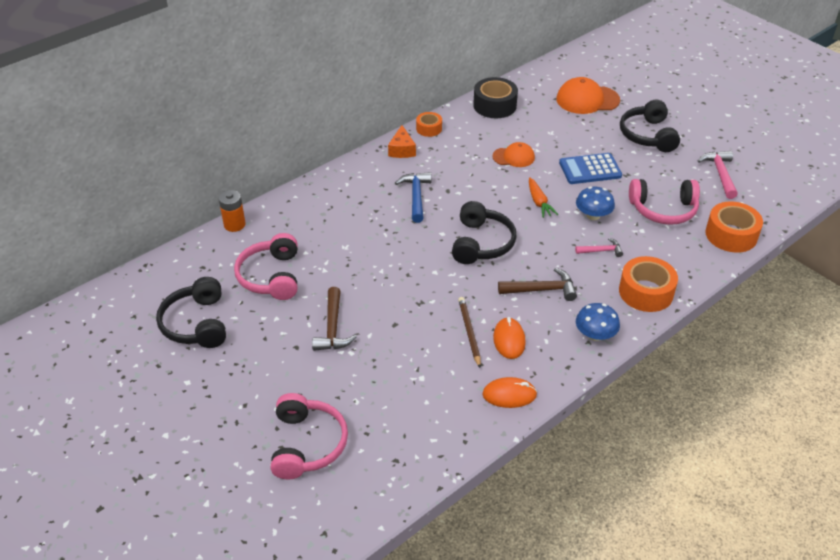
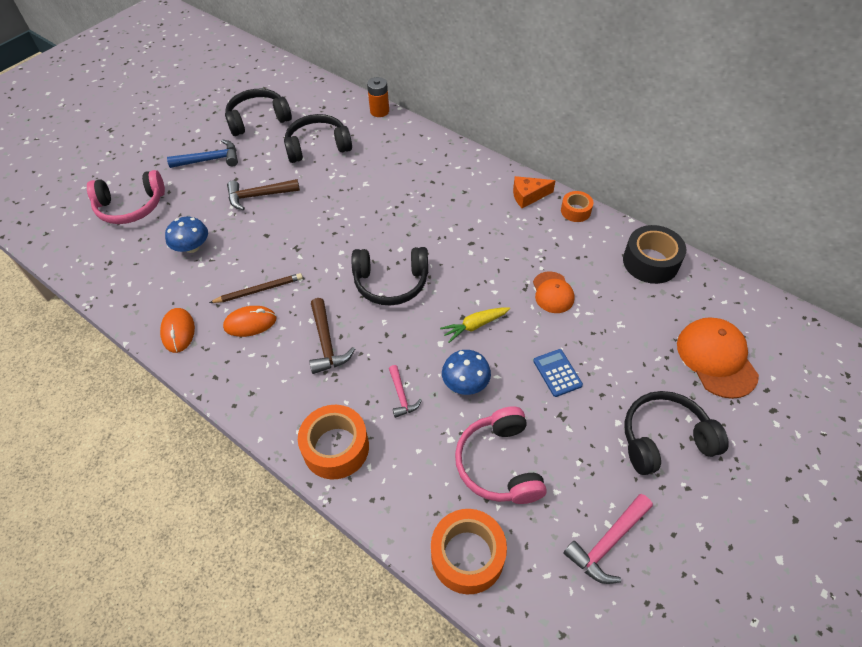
camera: 80 degrees right, 10 degrees up
(271, 276) = (318, 146): pink headphones -> black headphones
(416, 196) = (453, 220): blue hammer -> blue hammer (210, 160)
(539, 202) = (474, 326): orange carrot -> yellow carrot
(590, 169) = (557, 373): blue calculator -> blue calculator, size x0.65
(595, 335) = (262, 399): blue mushroom -> blue mushroom (192, 247)
(720, 174) = (607, 543): pink hammer -> pink hammer turned 150 degrees clockwise

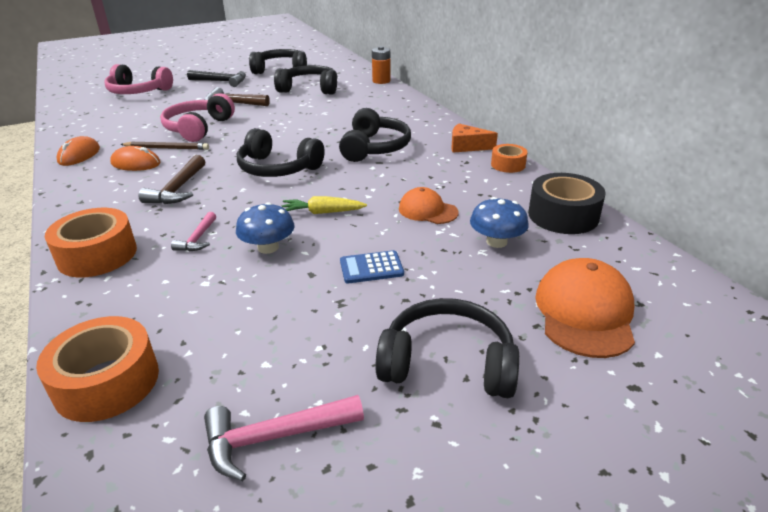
camera: 25 degrees right, 20 degrees down
(192, 247) = (150, 117): blue mushroom -> blue mushroom (496, 242)
(210, 160) = (221, 81): blue hammer -> black hammer
(452, 224) = (374, 148): none -> black headphones
(499, 464) = (230, 318): pink headphones -> pink headphones (198, 128)
(553, 292) = (427, 210): orange cap -> orange cap turned 105 degrees clockwise
(557, 373) = (371, 268): blue calculator -> blue calculator turned 105 degrees counterclockwise

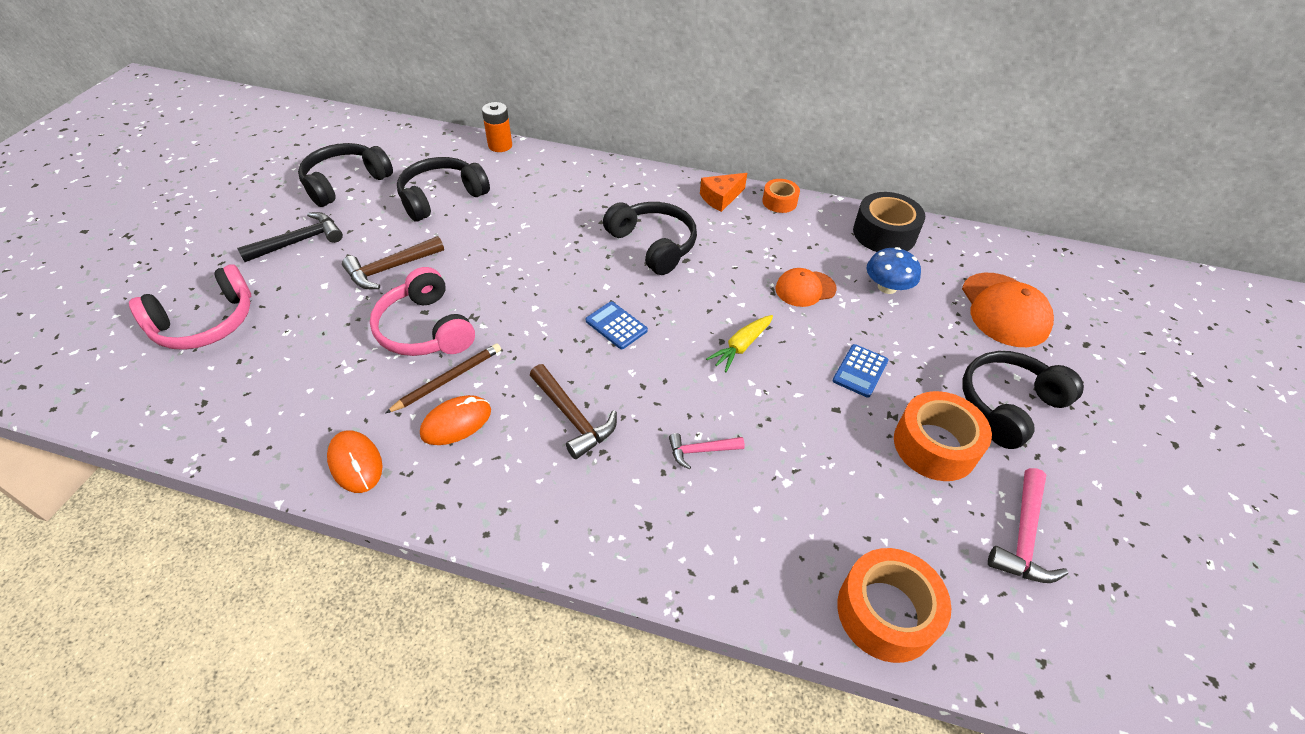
camera: 50 degrees left, 15 degrees up
(97, 255) = (653, 540): orange tape -> orange tape (935, 445)
(198, 239) = (701, 451): pink hammer -> pink hammer turned 120 degrees clockwise
(268, 247) = (767, 412): blue mushroom -> none
(278, 168) = (616, 326): black headphones -> blue calculator
(584, 312) = (1004, 310): orange cap -> orange cap turned 150 degrees counterclockwise

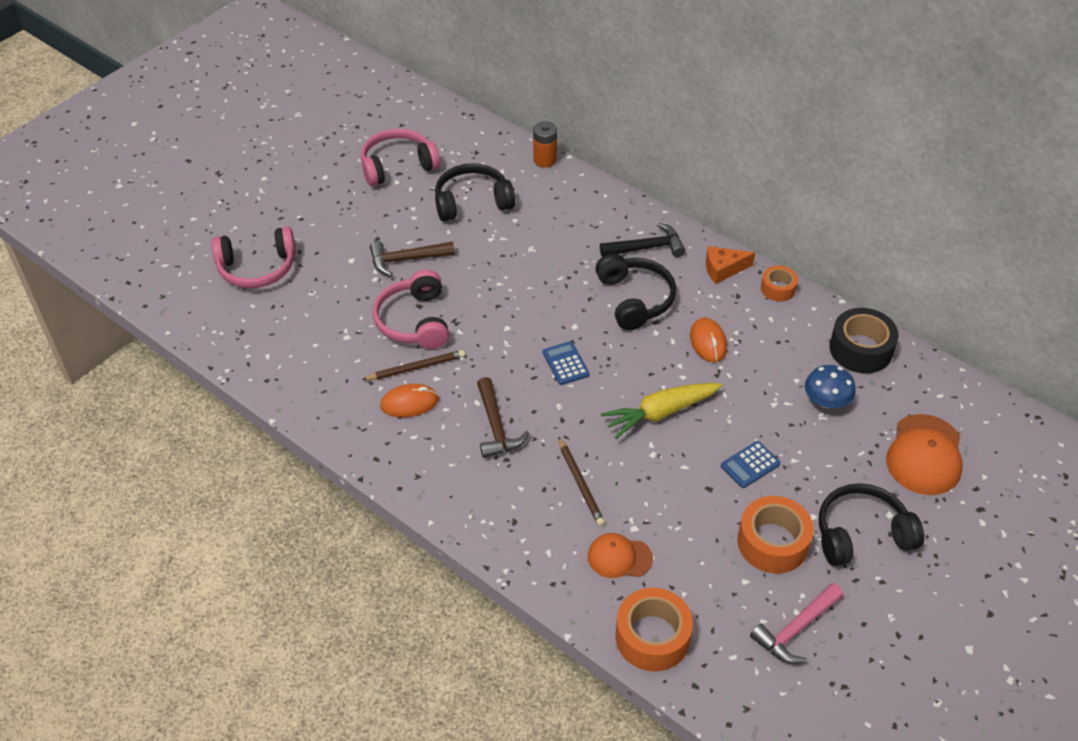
camera: 25 degrees right, 0 degrees up
(299, 241) = (344, 214): black hammer -> black hammer (647, 248)
(345, 183) = (397, 166): black headphones -> pink headphones
(356, 463) = (330, 410): orange mouse -> orange mouse (708, 342)
(701, 451) = (580, 483): pink hammer -> brown pencil
(741, 347) = (660, 413): yellow carrot -> yellow carrot, size x1.56
(805, 289) = (748, 380): orange cap -> orange cap (619, 557)

